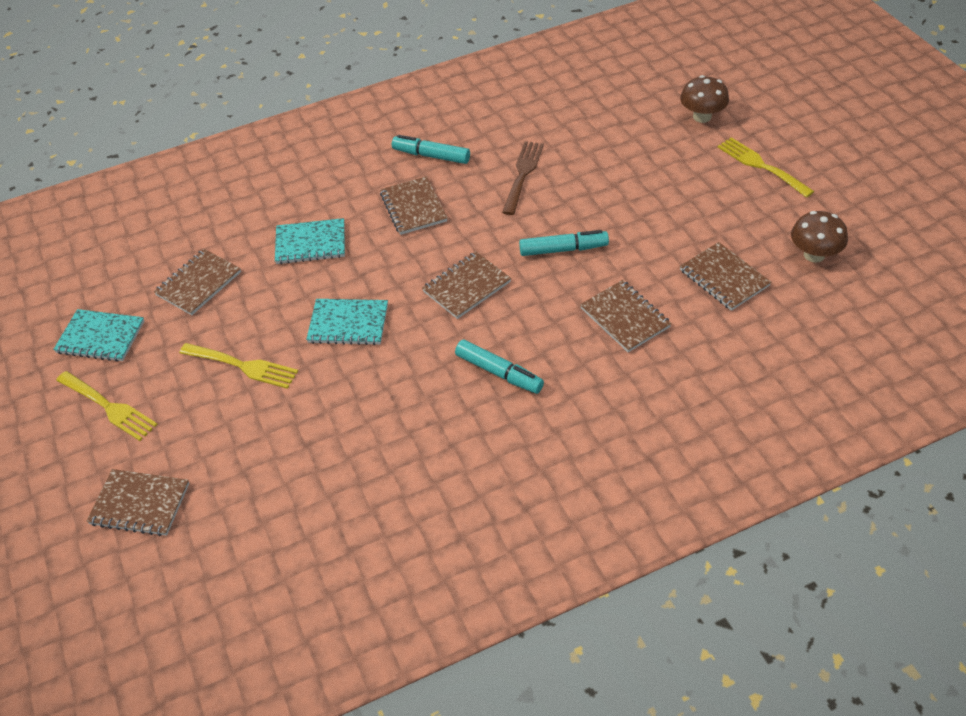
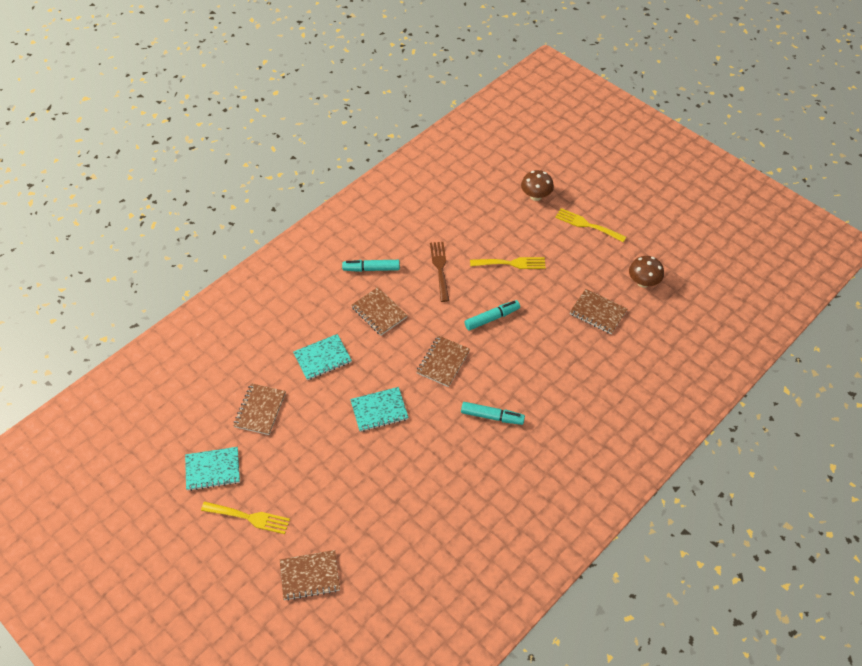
camera: 25 degrees left, 5 degrees up
(243, 366) = (325, 461): yellow fork -> yellow fork (511, 263)
(625, 317) = (551, 356): brown notebook -> none

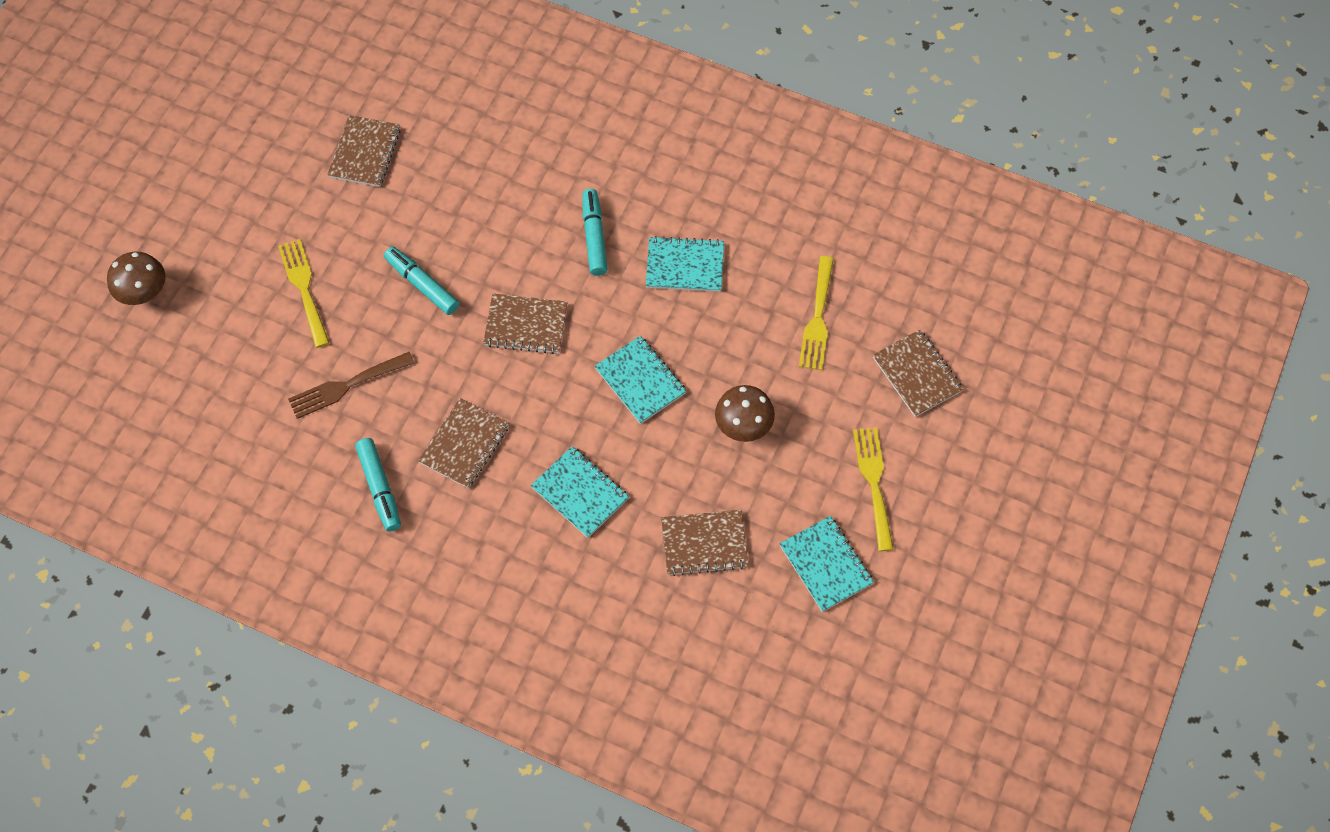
camera: 110 degrees left, 10 degrees up
(450, 461) = (685, 266): none -> turquoise notebook
(587, 225) = (190, 205): yellow fork -> yellow fork (817, 319)
(643, 282) = (287, 108): brown mushroom -> brown mushroom (743, 425)

